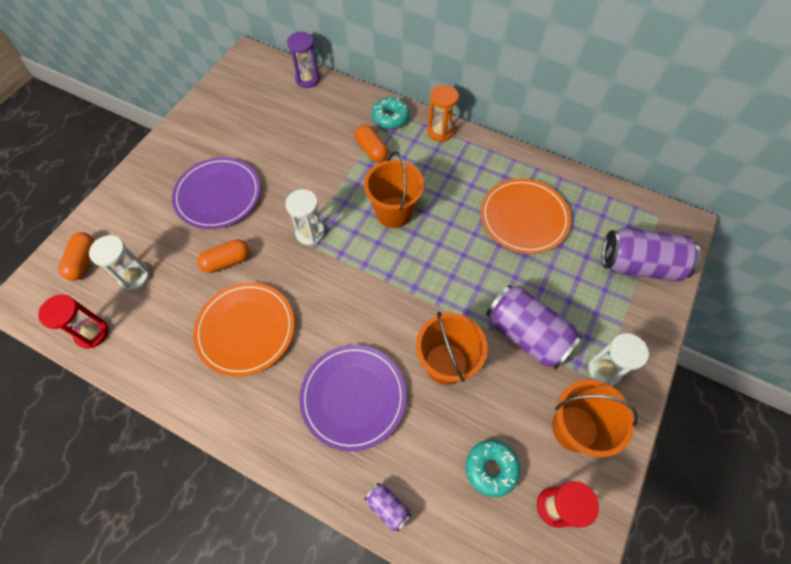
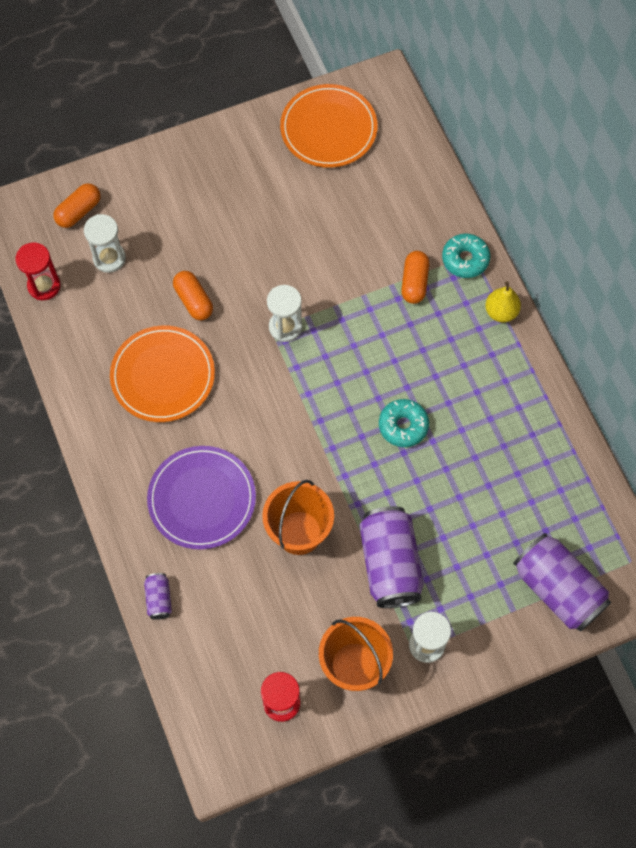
camera: 40 degrees right, 5 degrees up
(218, 195) = (235, 227): purple plate -> none
(227, 261) = (193, 301): orange capsule -> orange capsule turned 45 degrees clockwise
(307, 79) = (420, 153): purple hourglass -> none
(394, 212) = (378, 363): orange bucket -> none
(440, 132) = (501, 312): orange hourglass -> yellow pear
(491, 468) = (259, 637): turquoise donut -> turquoise donut (403, 426)
(524, 217) = (495, 462): orange plate -> orange plate (328, 128)

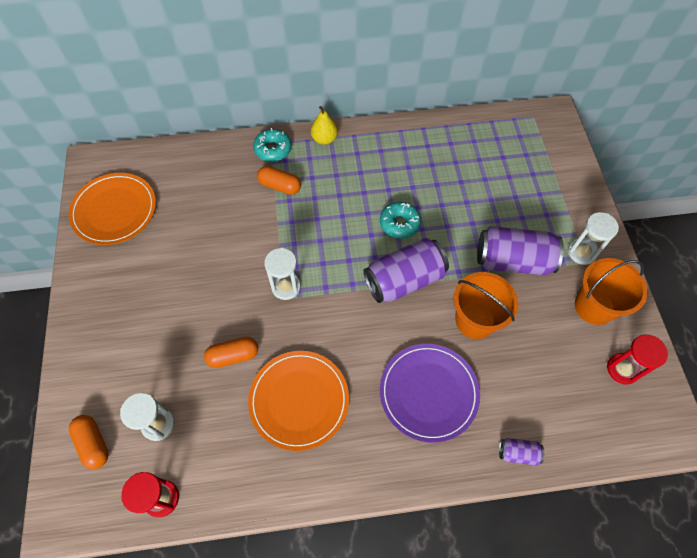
camera: 75 degrees left, 5 degrees down
(558, 589) = (548, 161): purple can -> purple can (404, 280)

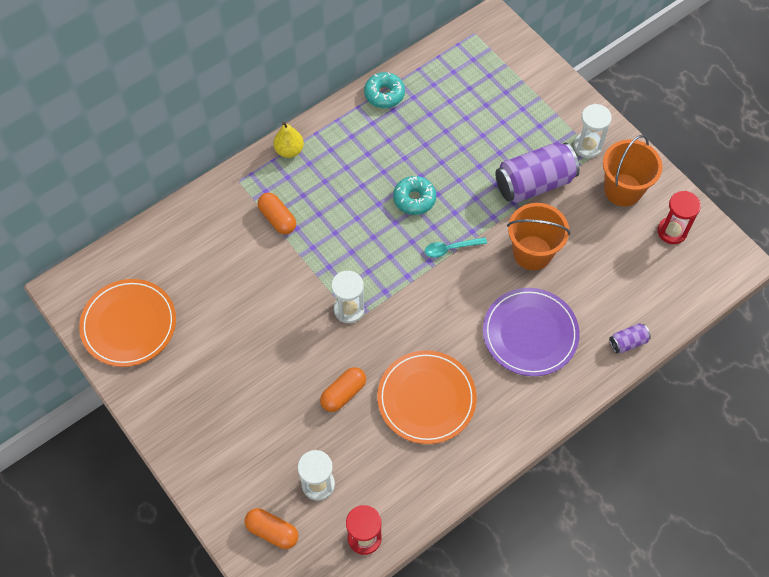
camera: 30 degrees left, 0 degrees up
(273, 149) = (245, 185): turquoise donut -> turquoise donut (384, 94)
(280, 186) = (277, 219): orange capsule -> orange capsule turned 60 degrees clockwise
(404, 280) = (450, 248): purple can -> turquoise spoon

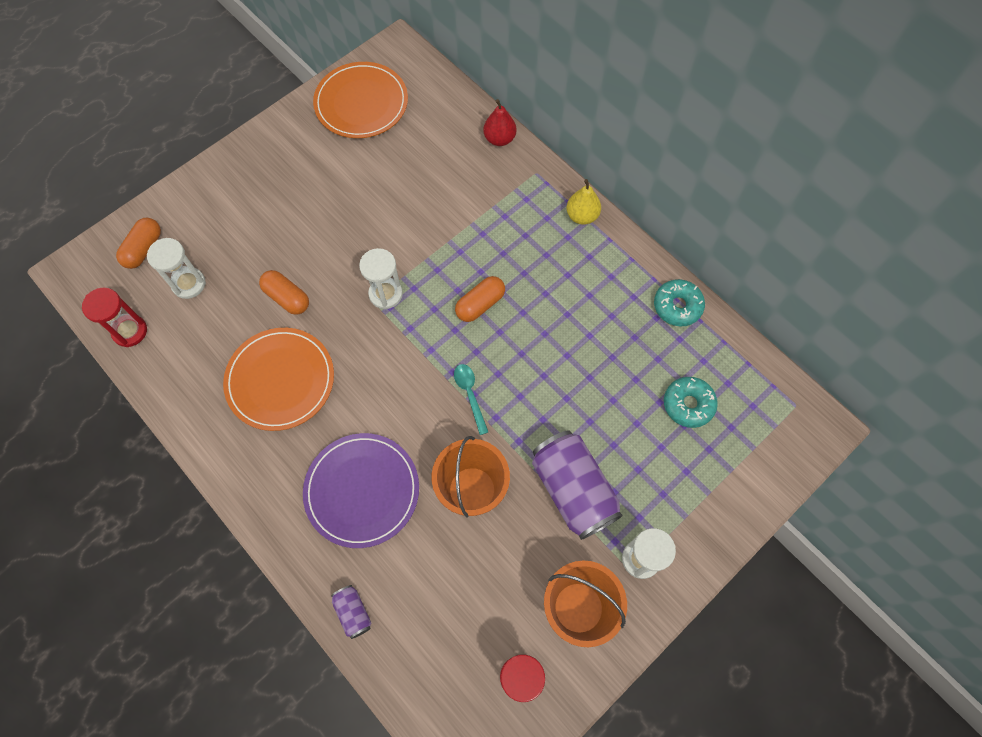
camera: 85 degrees right, 5 degrees up
(195, 206) = (499, 139): none -> red pear
(277, 219) = (492, 214): orange capsule -> orange capsule (480, 304)
(414, 199) = (533, 350): turquoise donut -> turquoise donut (688, 404)

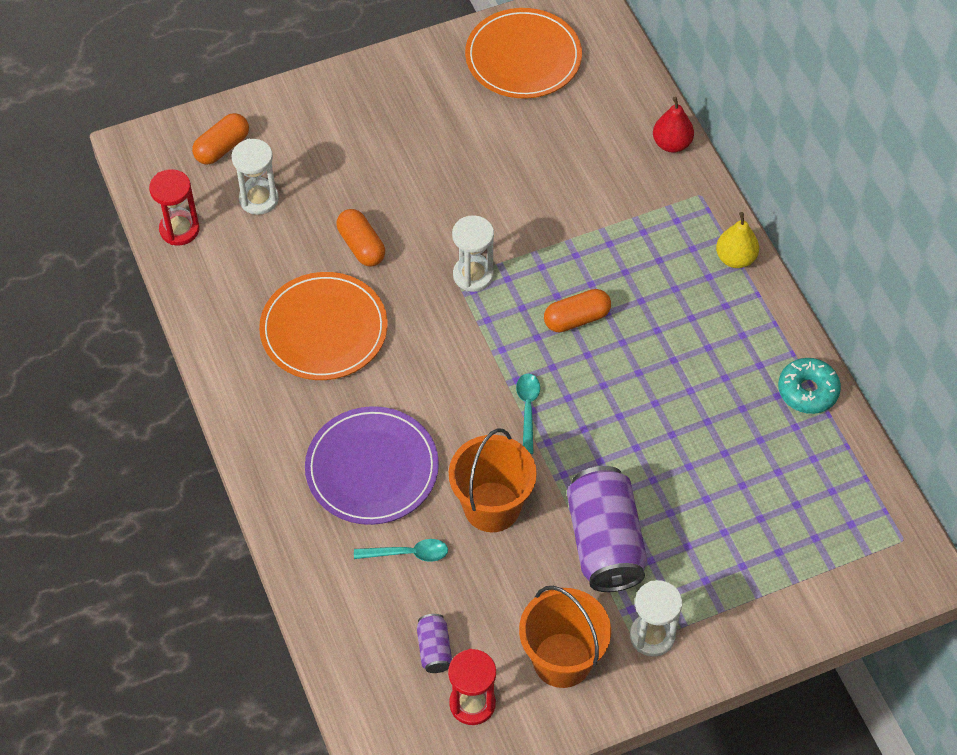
camera: 20 degrees right, 10 degrees down
(353, 612) = (319, 583): purple can -> purple can (434, 649)
(418, 557) = (408, 553): none -> turquoise spoon
(688, 404) = (775, 498): turquoise donut -> none

